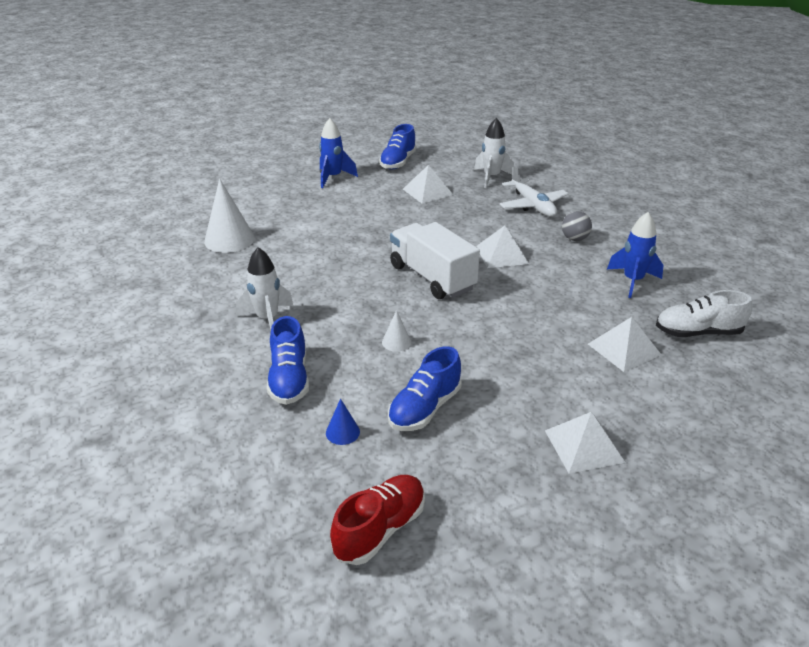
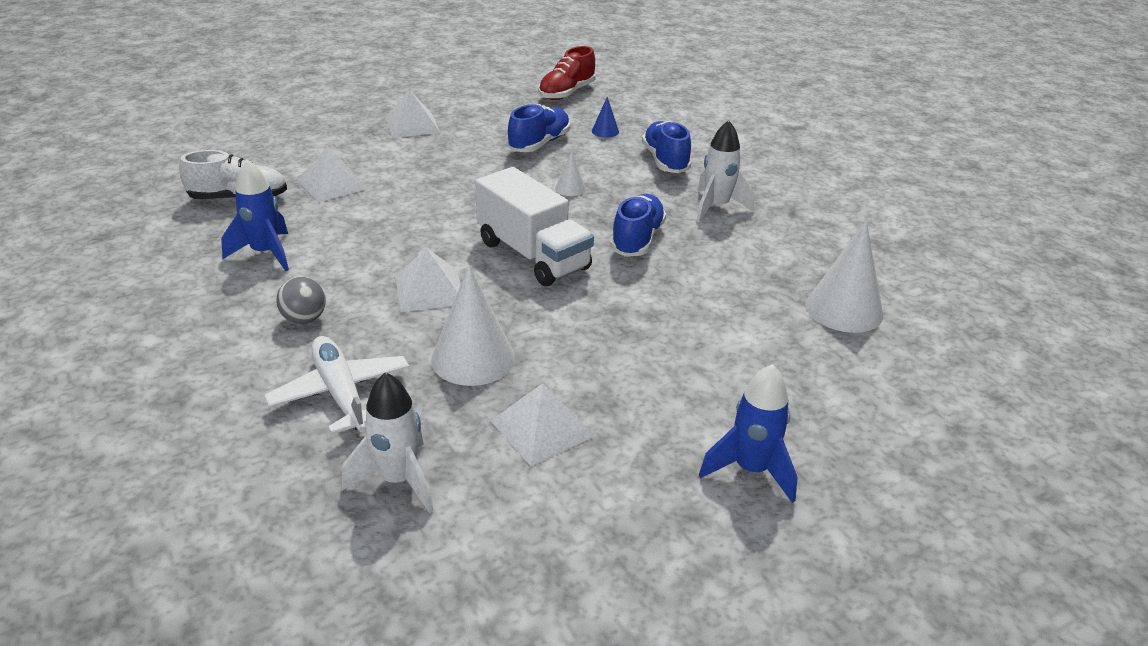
camera: 175 degrees right, 0 degrees up
(398, 162) = (618, 538): blue shoe -> blue shoe (637, 239)
(466, 218) = (473, 358): none -> white cone

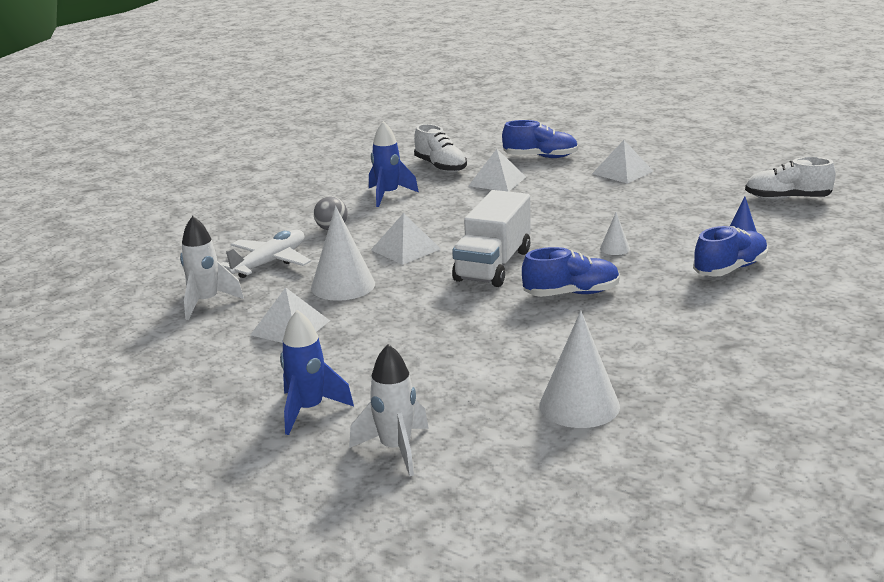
camera: 65 degrees right, 10 degrees down
(539, 144) = (671, 217): blue shoe -> blue shoe (540, 157)
(566, 93) = (787, 199): red shoe -> white shoe
(716, 207) = (679, 310): white rocket -> white rocket (396, 449)

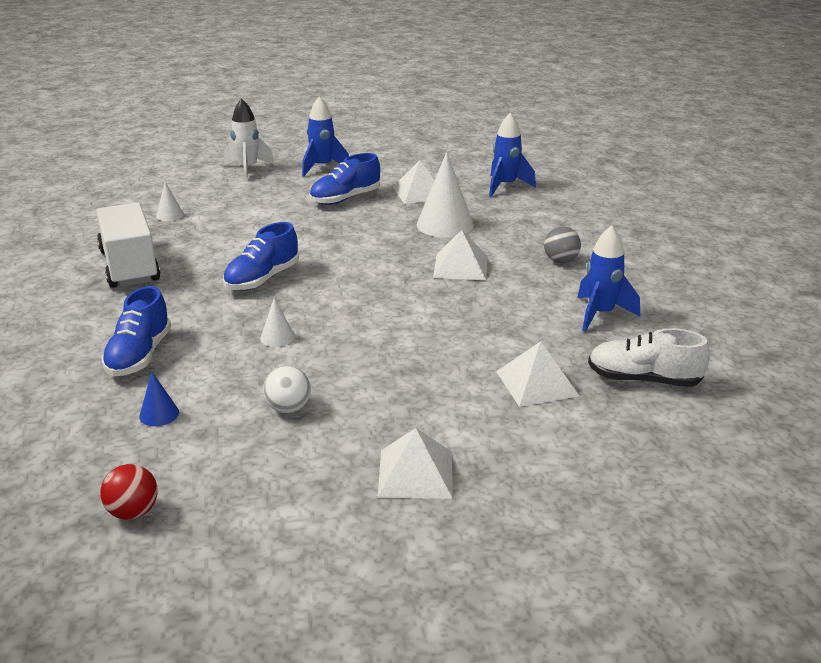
camera: 135 degrees right, 5 degrees up
(206, 303) = (505, 186): white rocket -> blue rocket
(270, 262) = (534, 220): white plane -> none
(493, 265) = (362, 279): white truck -> white truck (130, 266)
(540, 157) = (568, 458): blue shoe -> blue shoe (345, 199)
(579, 405) = (170, 215): white cone -> white cone, size x0.49
(656, 212) = (288, 408): none -> white ball
(787, 199) = (133, 512): white shoe -> red ball

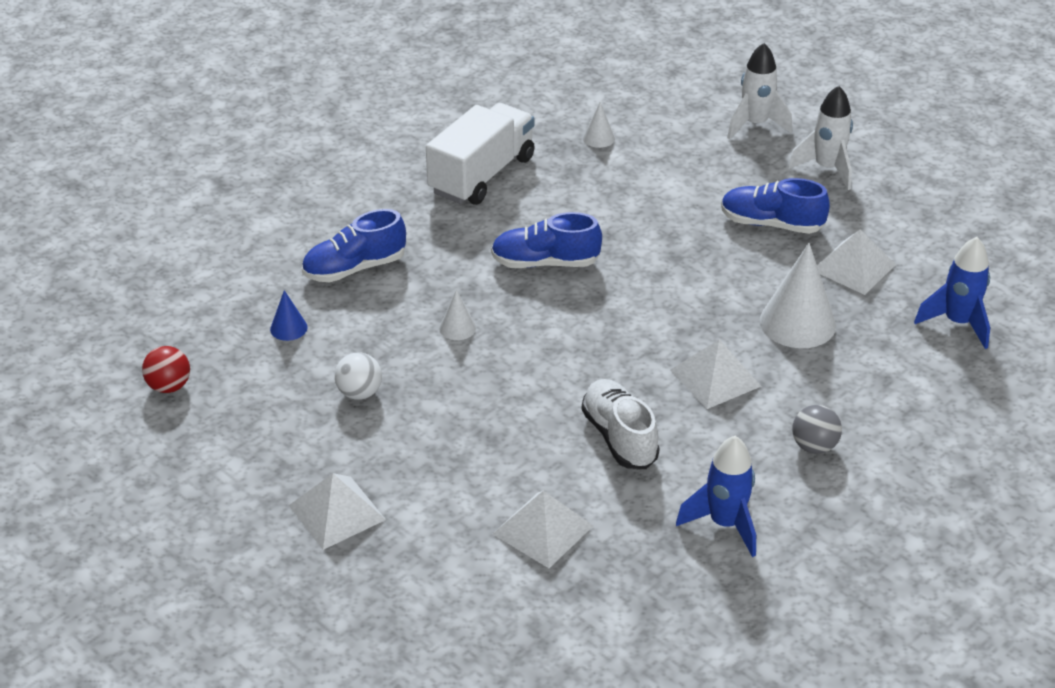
camera: 55 degrees right, 10 degrees up
(322, 167) = (826, 169): blue rocket -> white rocket
(643, 380) = (623, 604): white shoe -> white shoe (619, 437)

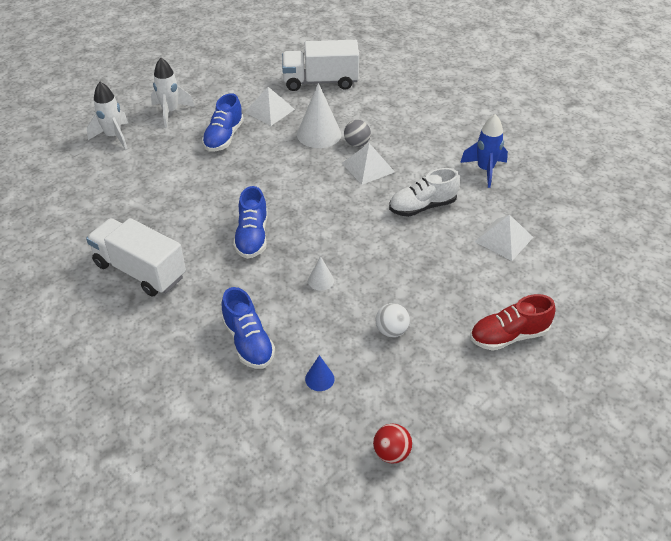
camera: 90 degrees left, 5 degrees up
(337, 512) = (509, 336): white pyramid -> red shoe
(598, 138) = (108, 208): white cone -> none
(814, 446) = (421, 136): grey ball -> grey ball (357, 144)
(957, 323) = (320, 82): blue rocket -> white truck

